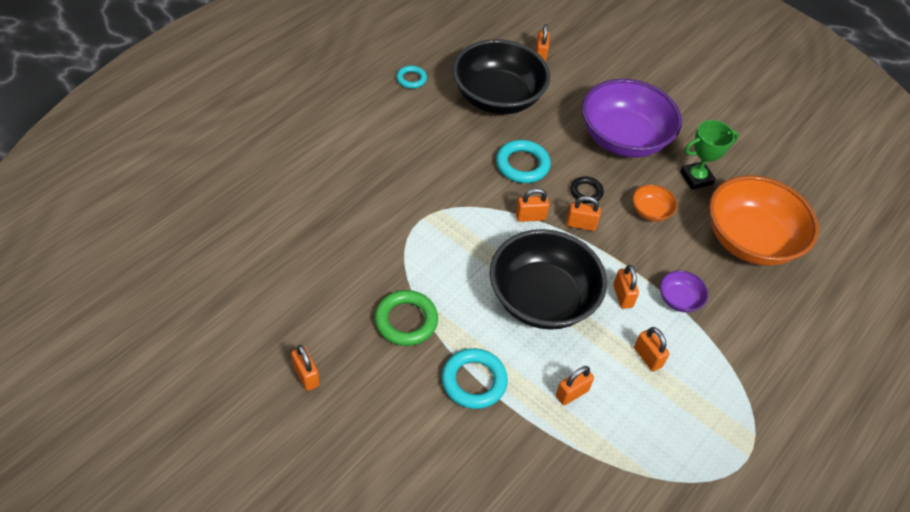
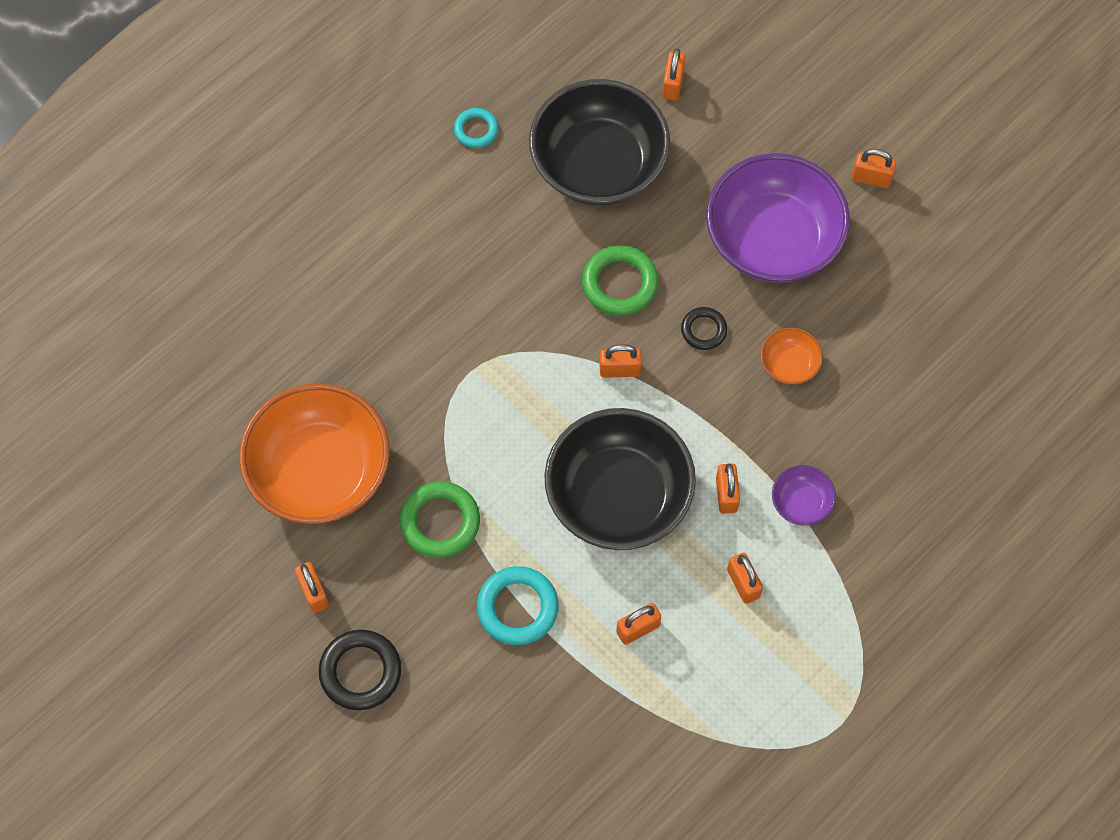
camera: 10 degrees right, 15 degrees up
(348, 436) = (360, 672): none -> black ring
(522, 165) = (620, 284): turquoise ring -> green ring
(581, 224) = (687, 383): orange padlock -> orange padlock (871, 178)
(696, 178) = (866, 309): green trophy -> none
(750, 240) = (920, 414): orange bowl -> orange bowl (320, 471)

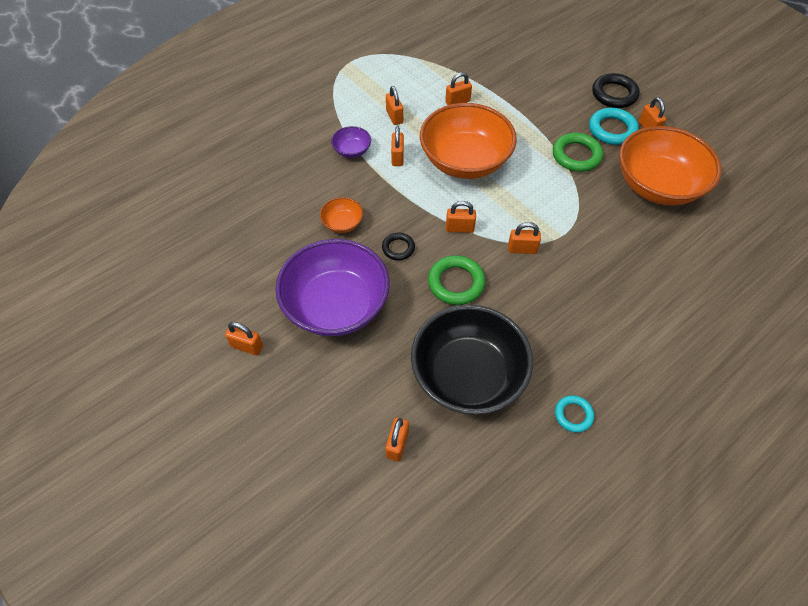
camera: 175 degrees left, 10 degrees down
(517, 608) = (526, 114): turquoise ring -> turquoise ring (612, 130)
(530, 342) = (522, 249): none -> orange padlock
(618, 496) = (465, 161): black bowl -> orange bowl

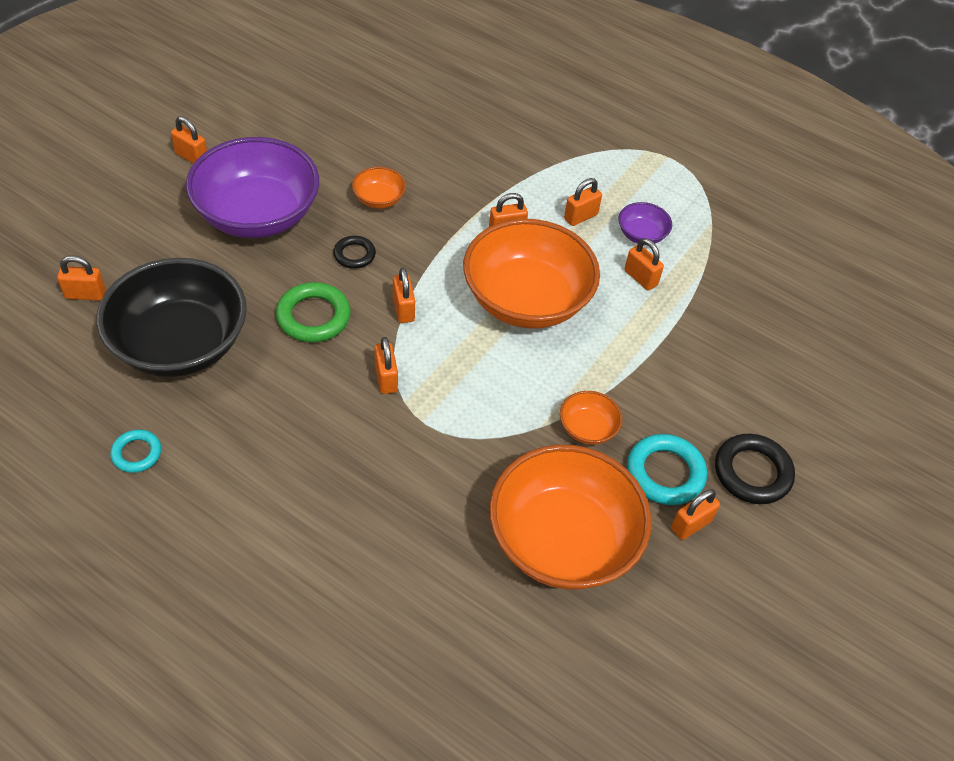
camera: 70 degrees right, 5 degrees down
(247, 346) = (192, 157): orange padlock -> orange padlock turned 60 degrees counterclockwise
(352, 150) = (502, 187): purple bowl -> purple bowl (641, 235)
(576, 155) = (587, 428): green ring -> orange bowl

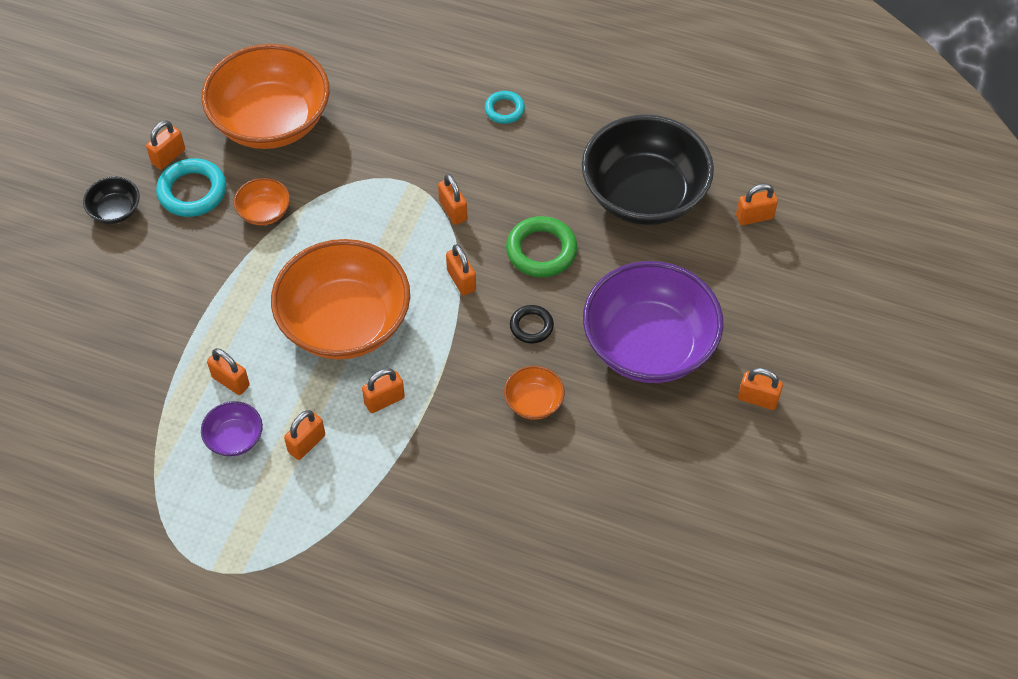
camera: 170 degrees right, 5 degrees up
(136, 453) = (624, 102): turquoise ring -> turquoise ring (504, 109)
(752, 472) = (115, 210): black ring -> black bowl

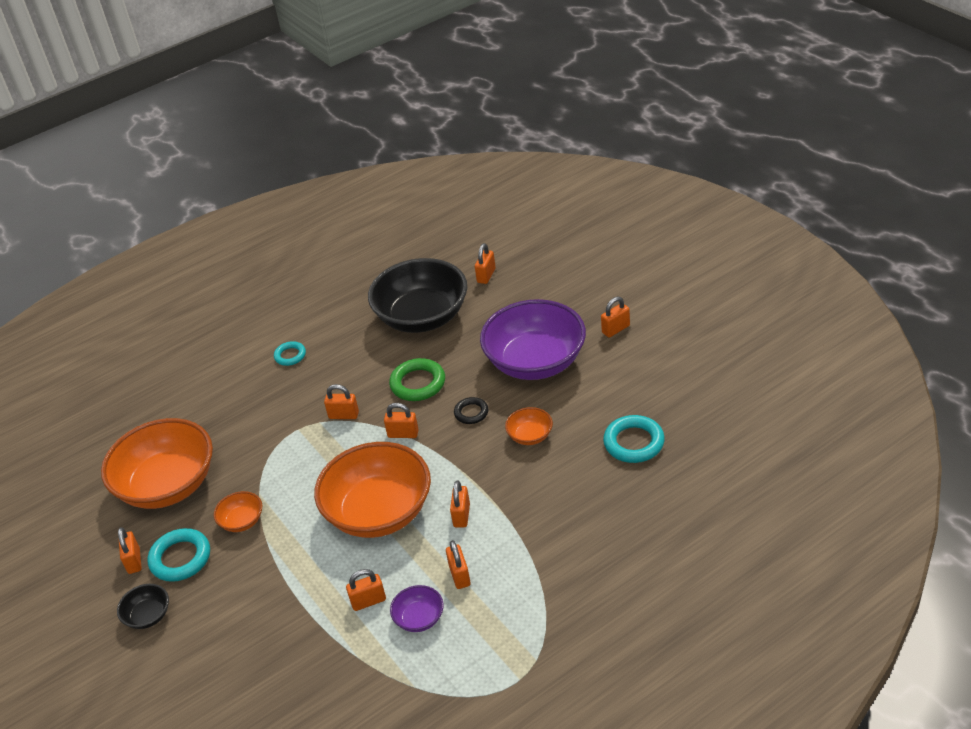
camera: 50 degrees left, 15 degrees down
(588, 512) = (634, 443): none -> turquoise ring

